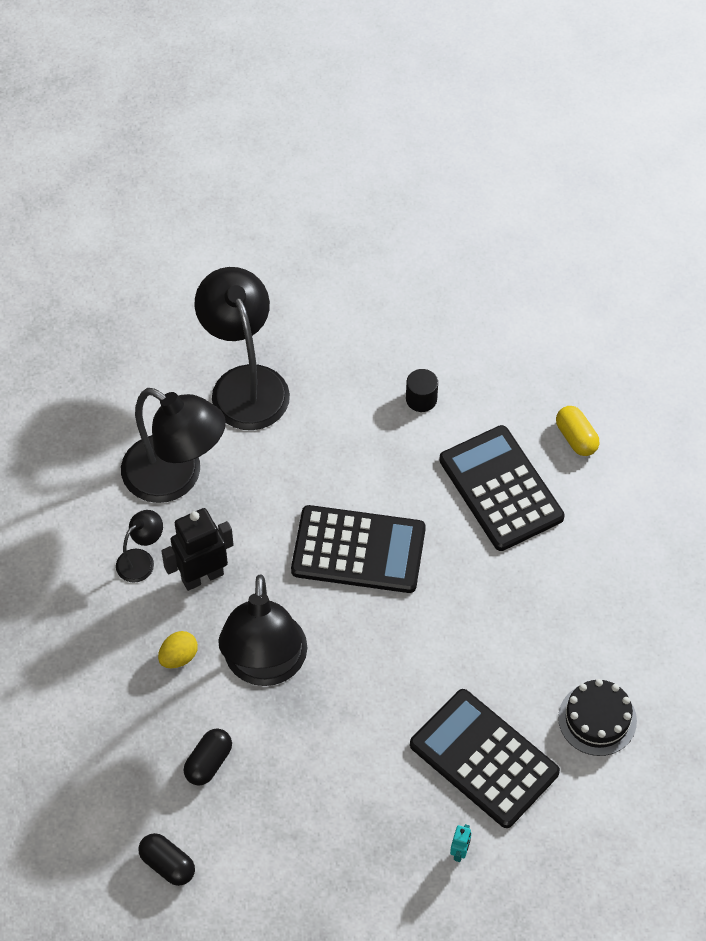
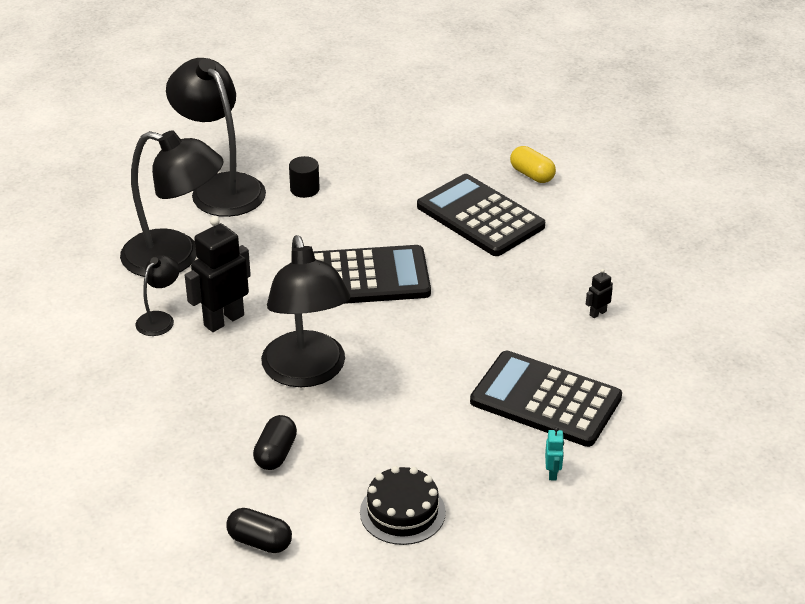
camera: 15 degrees left, 20 degrees down
(179, 657) = (219, 381): yellow egg -> none
(421, 399) = (385, 172): black cylinder -> black cylinder (304, 189)
(575, 656) = (597, 313): none -> black robot
(597, 719) = (638, 352): black cake -> black cake (402, 512)

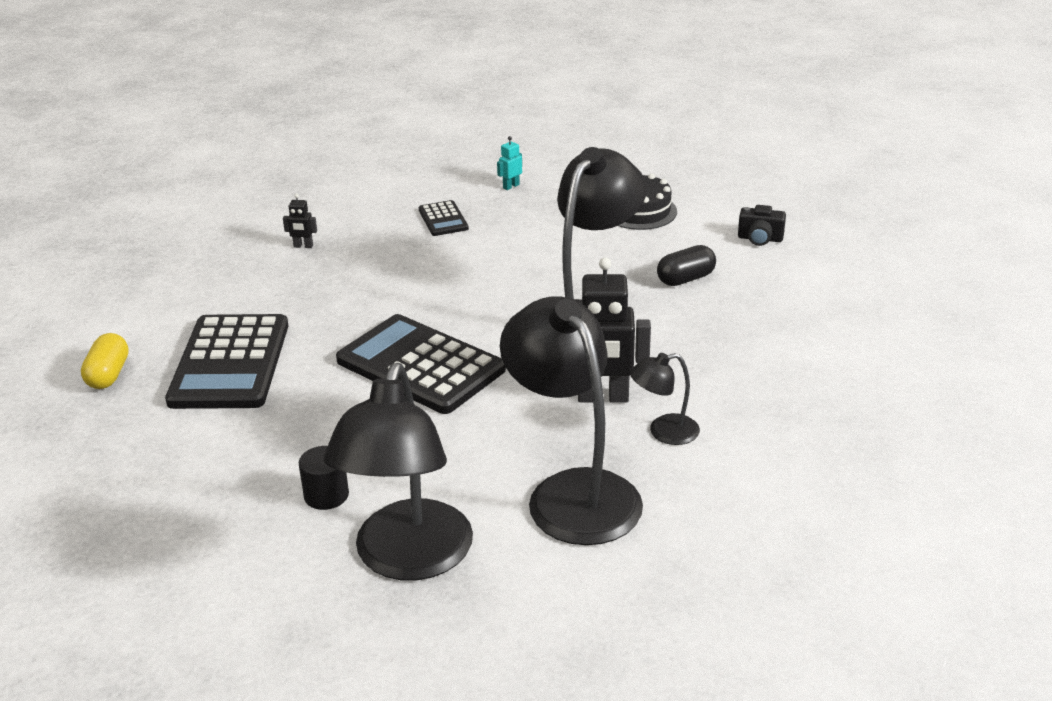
camera: 135 degrees left, 5 degrees down
(260, 542) = (760, 239): black capsule -> black camera
(545, 400) = (443, 219): black calculator -> black calculator, size x0.47

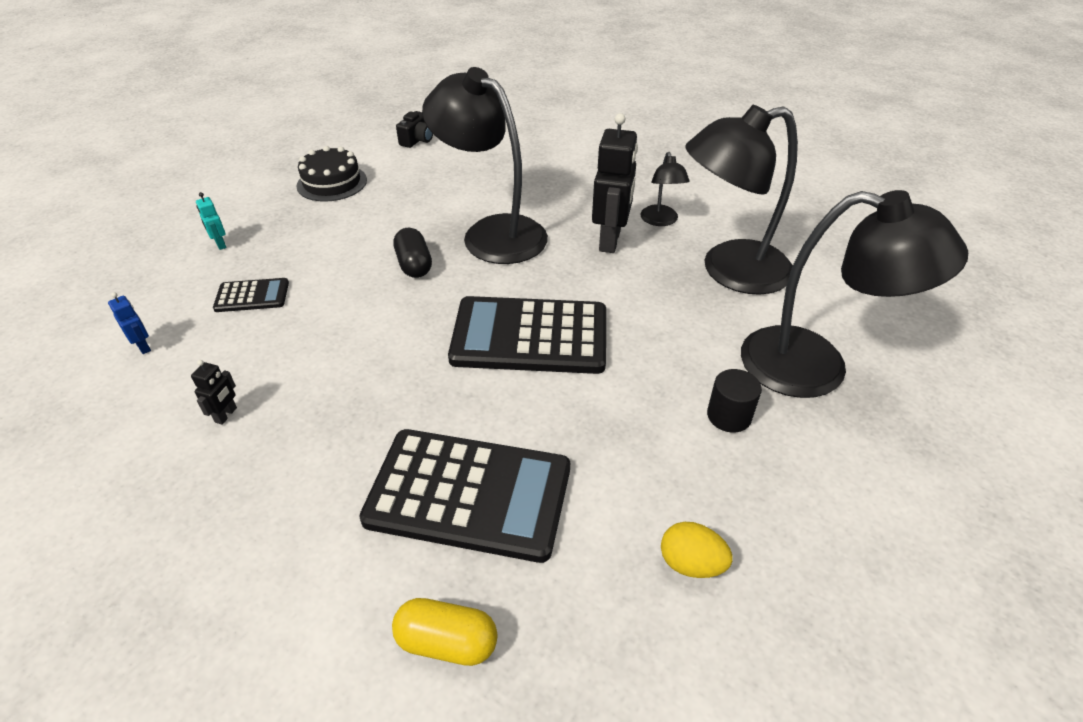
camera: 80 degrees left, 10 degrees up
(160, 477) = (691, 564): none -> yellow egg
(371, 195) = (143, 347): none -> blue robot
(420, 365) = (530, 336): black calculator -> black calculator turned 45 degrees clockwise
(685, 279) = (456, 179): black capsule -> black capsule (414, 265)

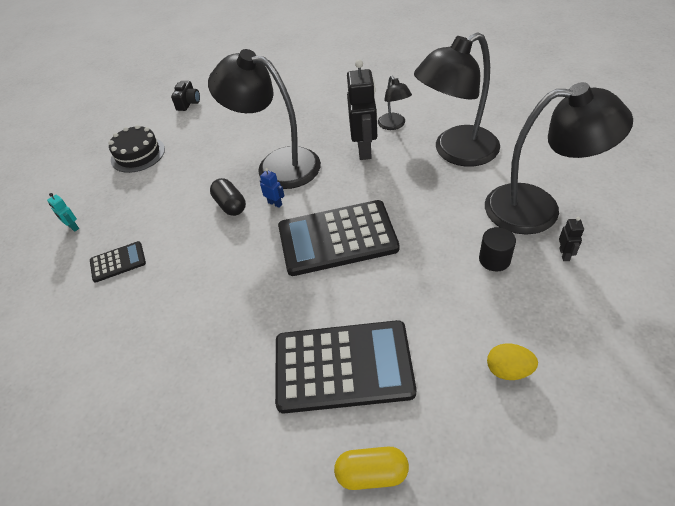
camera: 10 degrees left, 5 degrees up
(143, 347) = (52, 325): blue robot -> blue robot (275, 203)
(226, 415) = (142, 360): black robot -> black robot (564, 254)

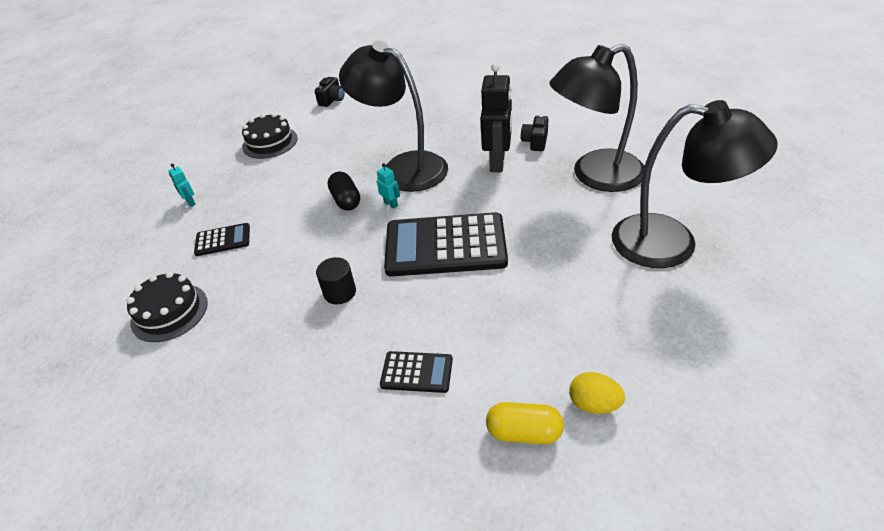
camera: 10 degrees right, 5 degrees down
(84, 344) = (169, 312): none -> black cake
(275, 203) = (391, 204): blue robot -> turquoise robot
(343, 366) = (417, 372): black calculator -> black calculator, size x0.47
(372, 474) = (417, 484): yellow capsule -> yellow capsule (524, 432)
(394, 125) = (535, 142): black lamp -> black camera
(494, 259) = (608, 289): black cylinder -> black cylinder (340, 292)
(564, 254) = (689, 294): black robot -> none

